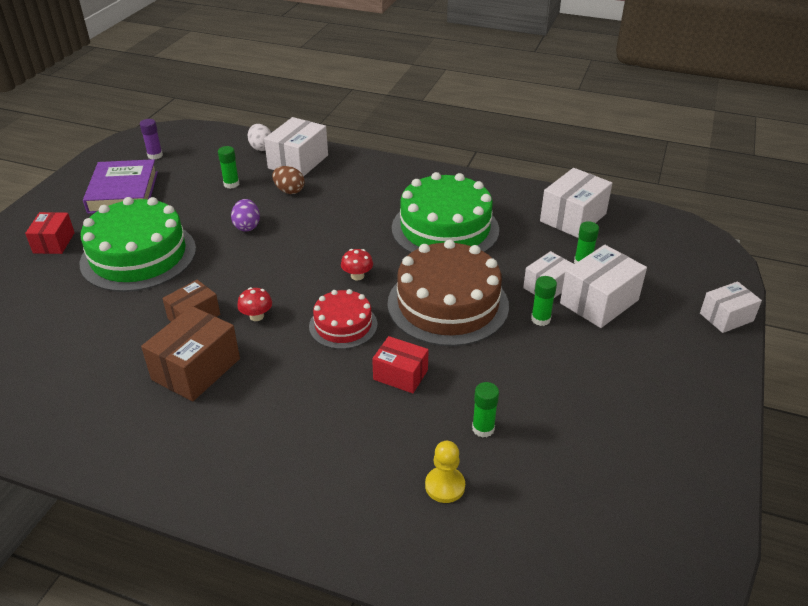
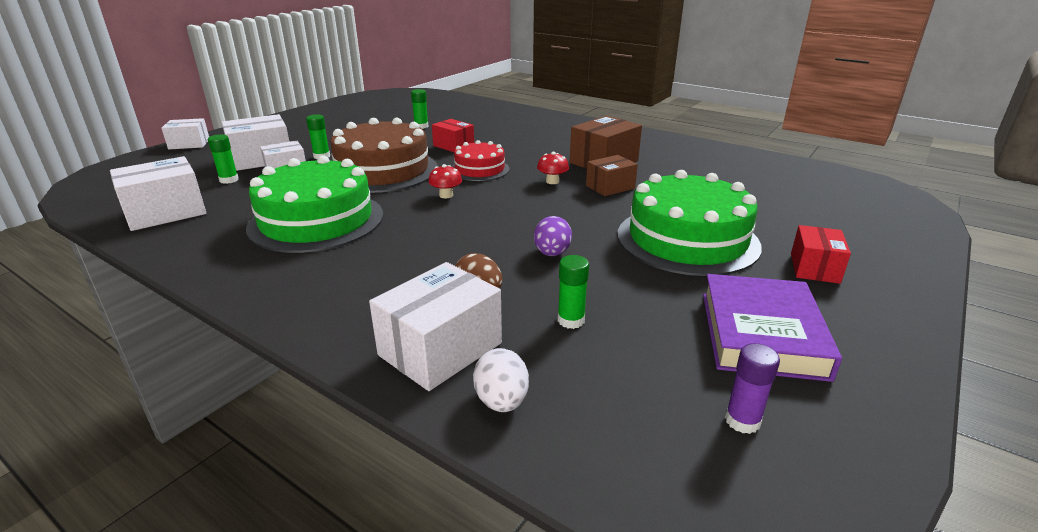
camera: 165 degrees left, 10 degrees down
(445, 486) = (460, 116): yellow pawn -> none

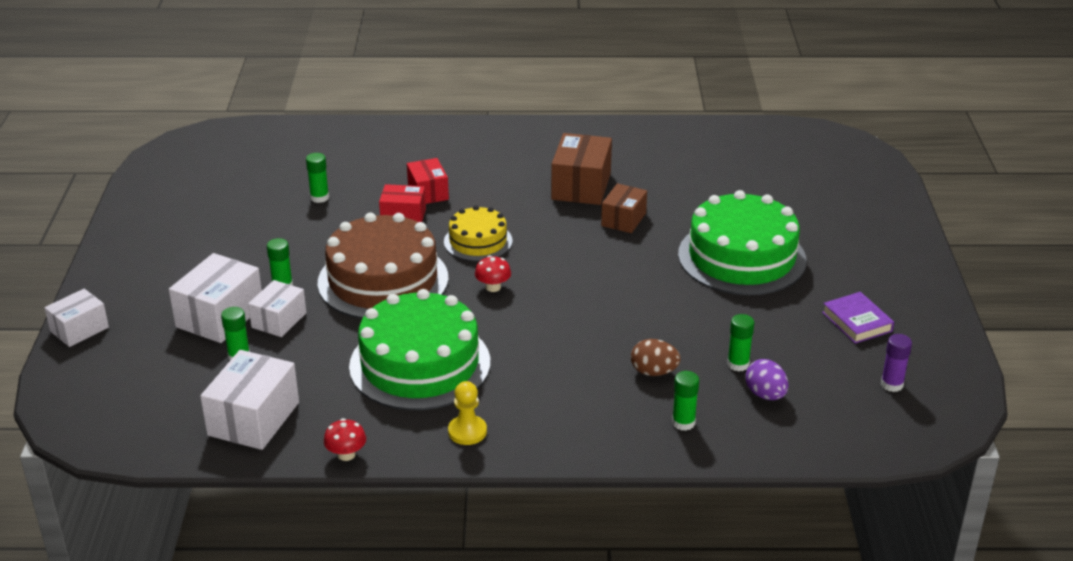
camera: 35 degrees left, 5 degrees up
(262, 275) = (467, 431): none -> yellow pawn
(440, 349) = (683, 423): white box -> green glue stick
(479, 169) = (478, 241): red cake -> yellow cake
(501, 401) = (760, 435): white egg -> none
(552, 181) = (565, 231): red mushroom -> red mushroom (346, 454)
(552, 253) = (660, 313): purple egg -> purple egg (765, 395)
(761, 334) = (857, 322): purple book -> purple book, size x0.59
(814, 268) = (846, 250): red box -> red box (428, 192)

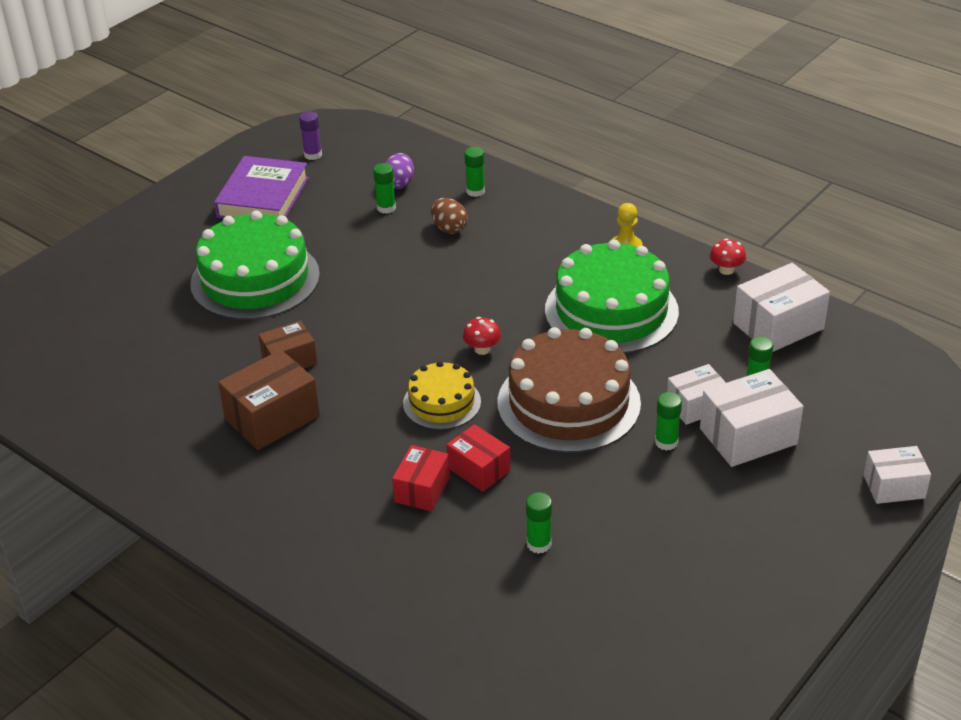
camera: 140 degrees left, 5 degrees up
(857, 322) = (263, 197): purple book -> purple book, size x1.69

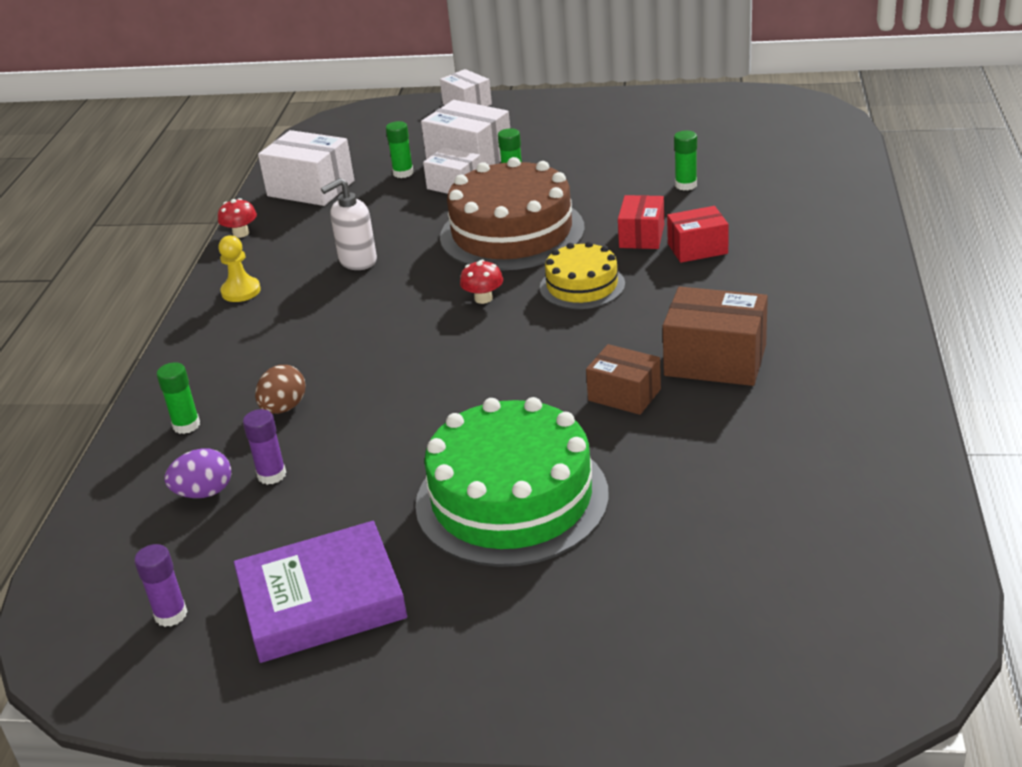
camera: 120 degrees left, 5 degrees down
(386, 208) = (271, 475): green glue stick -> purple glue stick
(611, 311) = (357, 261): green cake -> white soap dispenser

